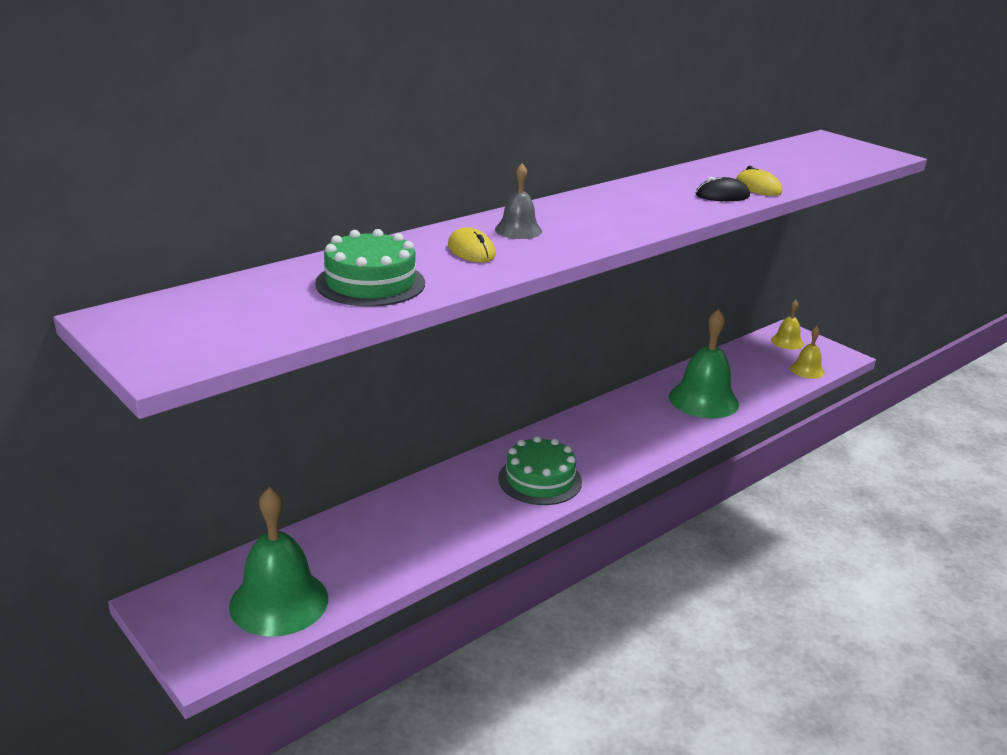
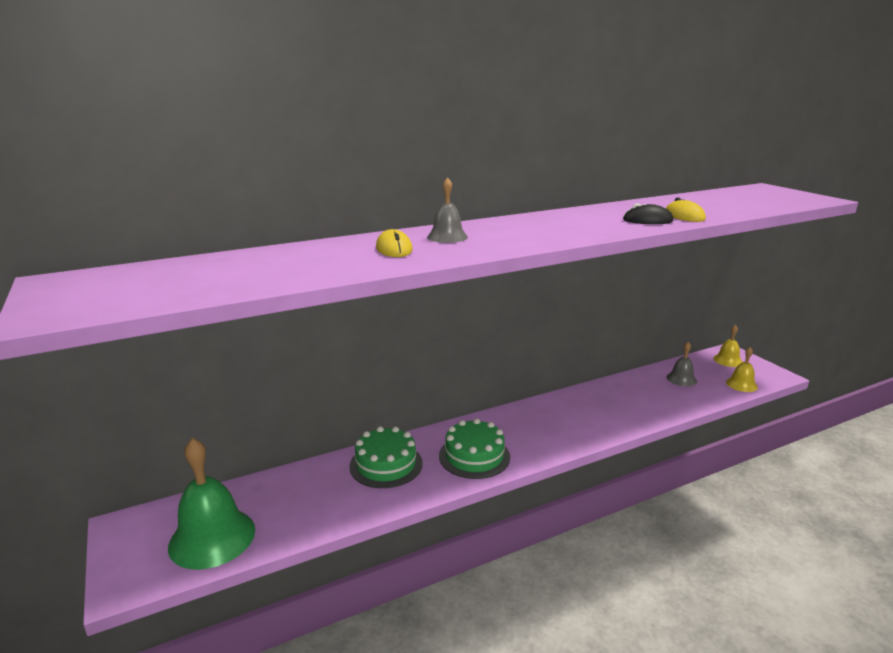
camera: 15 degrees right, 5 degrees down
(370, 283) = (286, 267): green cake -> green cake (386, 464)
(703, 400) = (640, 402): green bell -> none
(741, 368) = (681, 379): none -> grey bell

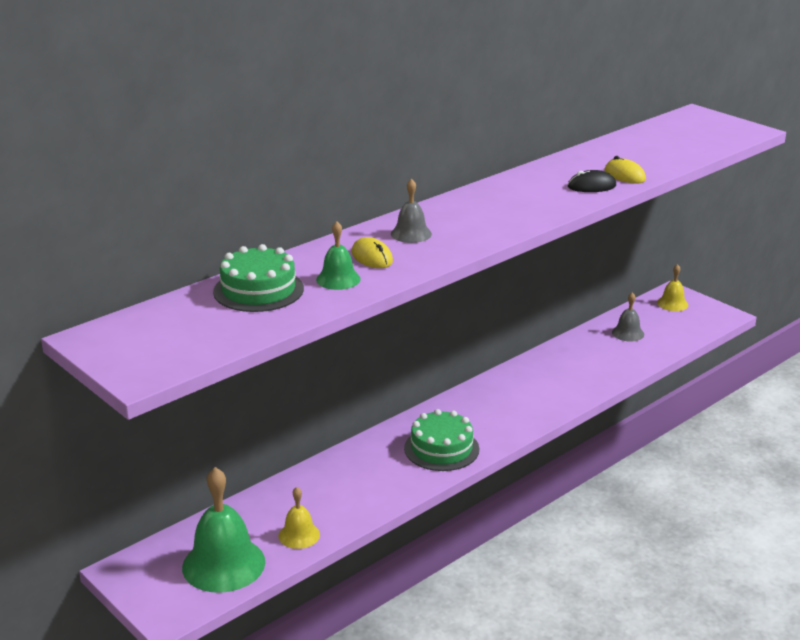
camera: 15 degrees left, 5 degrees up
(344, 261) = (338, 279): none -> green bell
(386, 464) = (355, 471): green cake -> green cake (258, 290)
(741, 384) = (690, 331): yellow bell -> yellow bell (299, 535)

